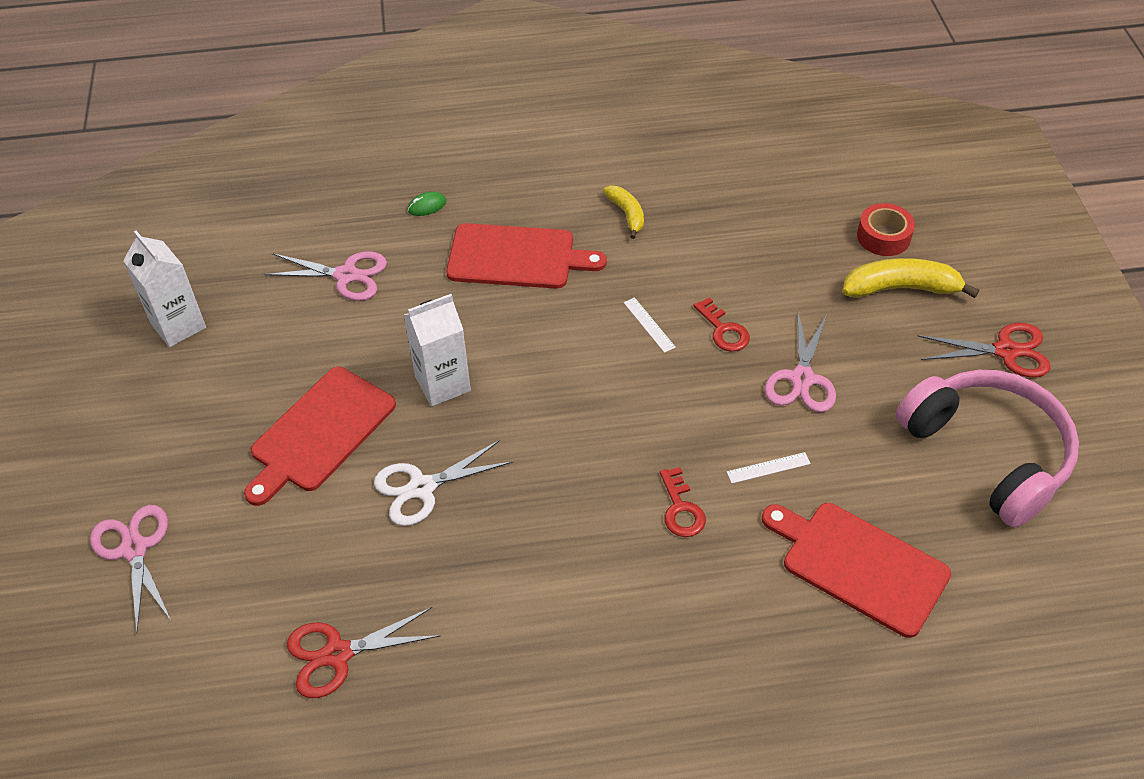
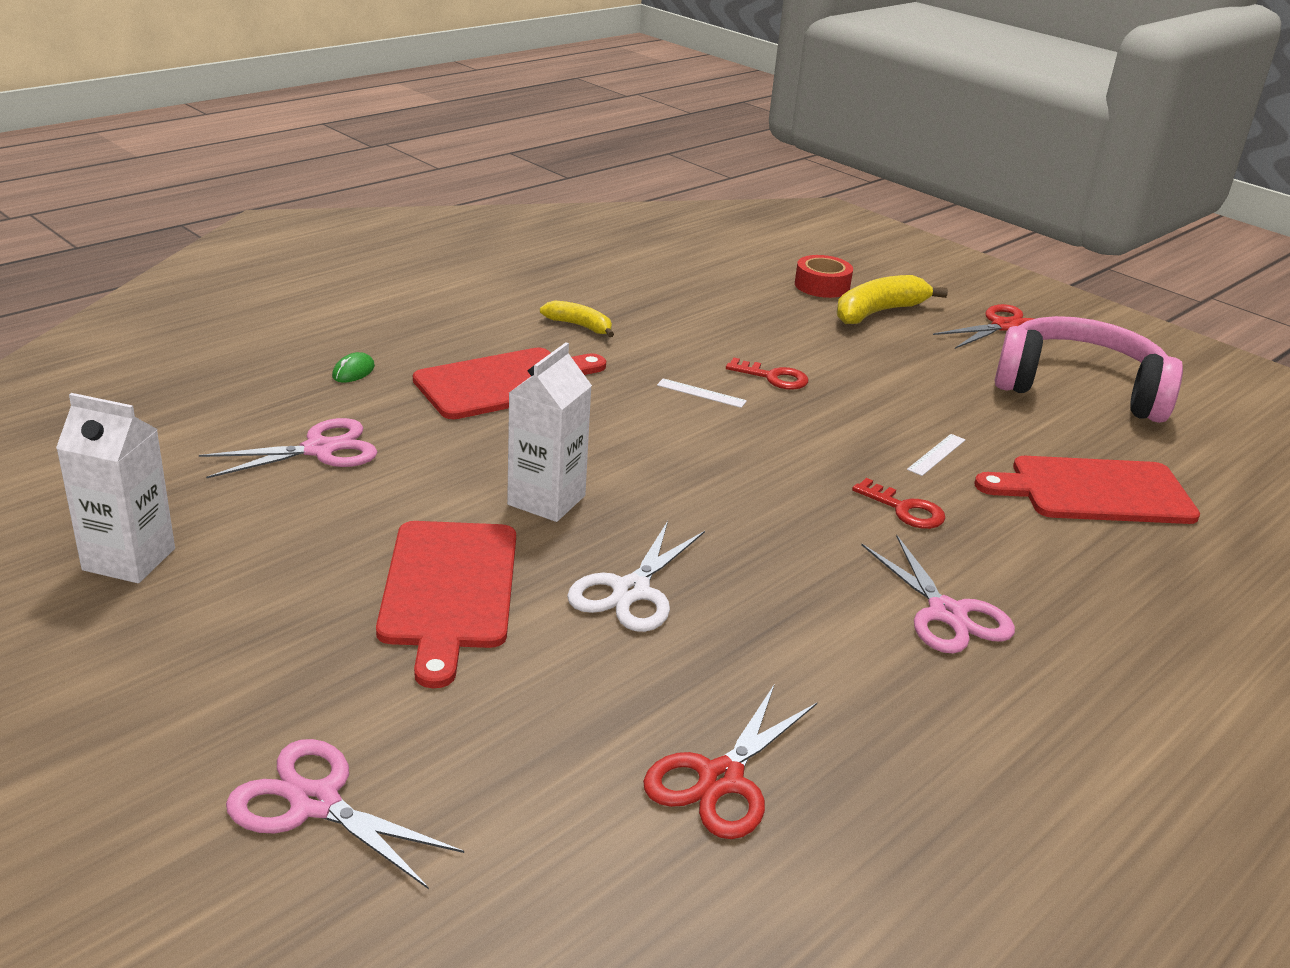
camera: 40 degrees left, 20 degrees down
(802, 379) = (881, 388): pink scissors -> pink scissors (947, 613)

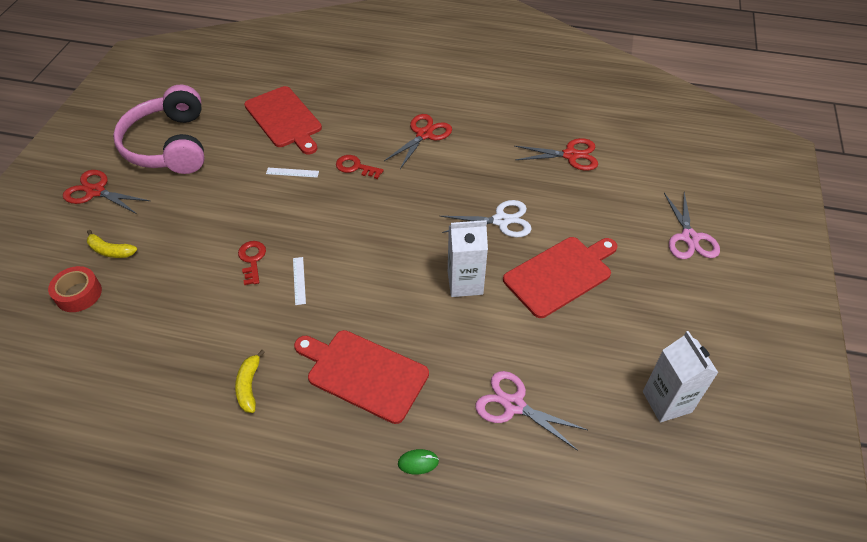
camera: 120 degrees left, 20 degrees up
(878, 312) = (111, 251): yellow banana -> yellow banana, size x0.60
(904, 509) = (355, 167): red key -> red key turned 75 degrees counterclockwise
(947, 613) = (424, 134): pink scissors -> red scissors

